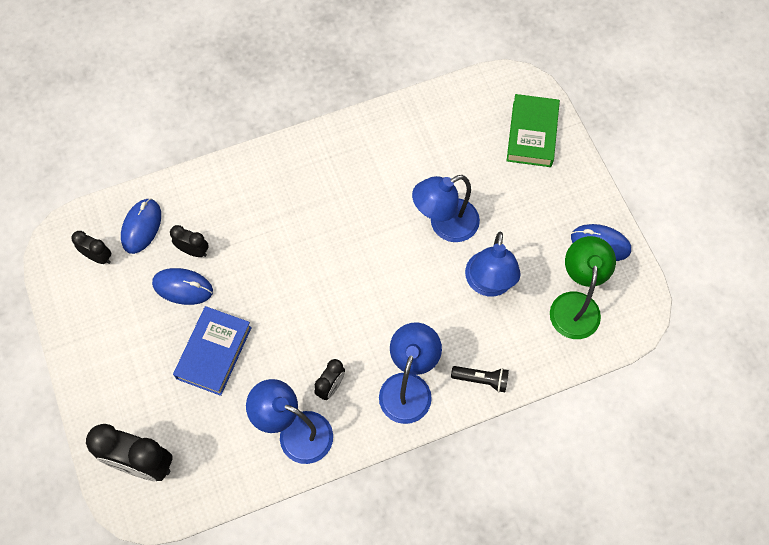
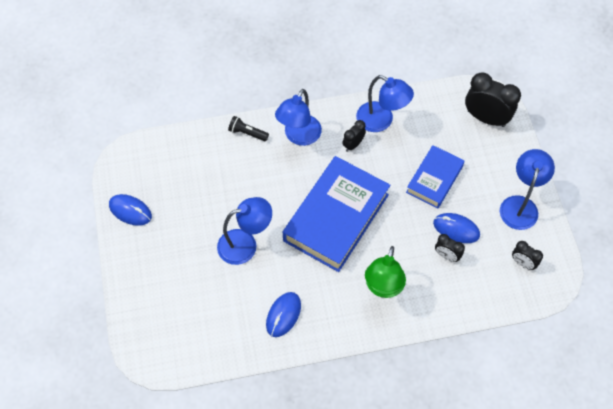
camera: 170 degrees left, 5 degrees down
(141, 227) = (489, 282): blue mouse -> blue mouse (283, 315)
(338, 278) = (336, 217): none -> blue book
(488, 284) = (224, 195): blue lamp -> blue lamp (520, 205)
(532, 134) = (152, 310): green book -> none
(575, 304) = (165, 171): green lamp -> green lamp (383, 288)

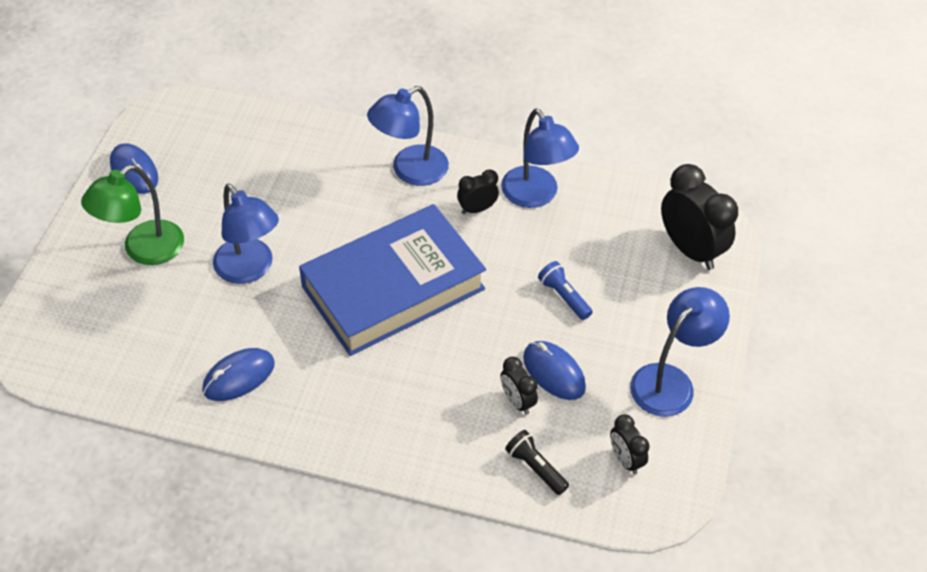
camera: 25 degrees right, 10 degrees down
(245, 244) = (250, 270): blue lamp -> blue lamp turned 45 degrees clockwise
(247, 133) = (345, 141): black flashlight -> black flashlight (535, 467)
(383, 288) = (398, 403): green lamp -> green lamp (143, 250)
(434, 179) = (564, 296): blue book -> blue flashlight

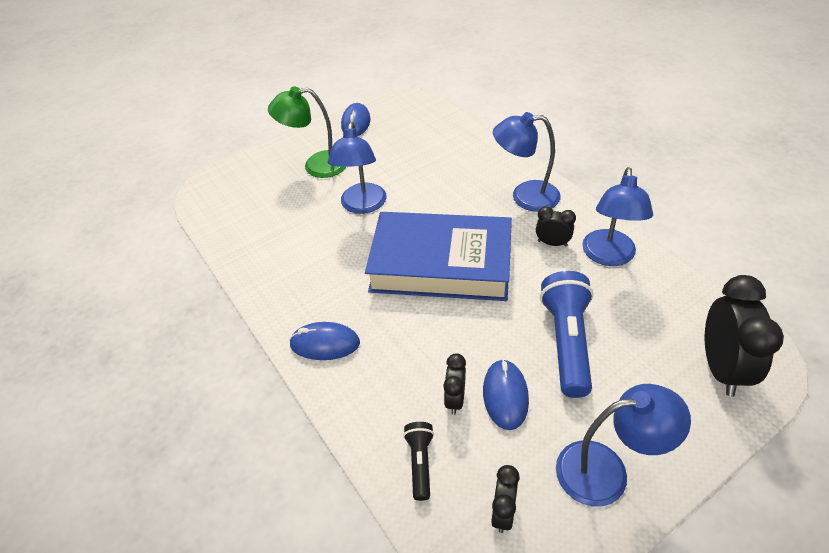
camera: 45 degrees right, 5 degrees down
(239, 377) = (290, 265): blue mouse -> blue mouse (325, 344)
(564, 296) = (567, 341): blue flashlight -> blue flashlight, size x1.93

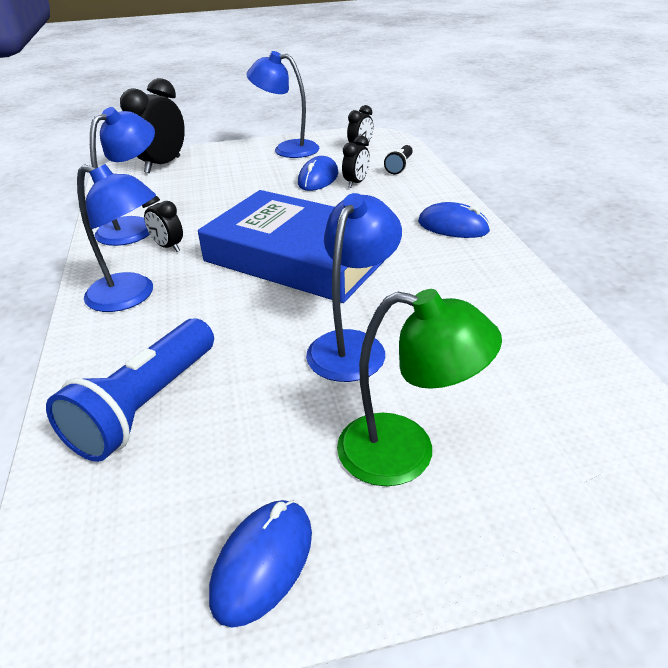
camera: 160 degrees left, 10 degrees down
(567, 341) = (244, 191): blue flashlight -> blue flashlight (145, 406)

